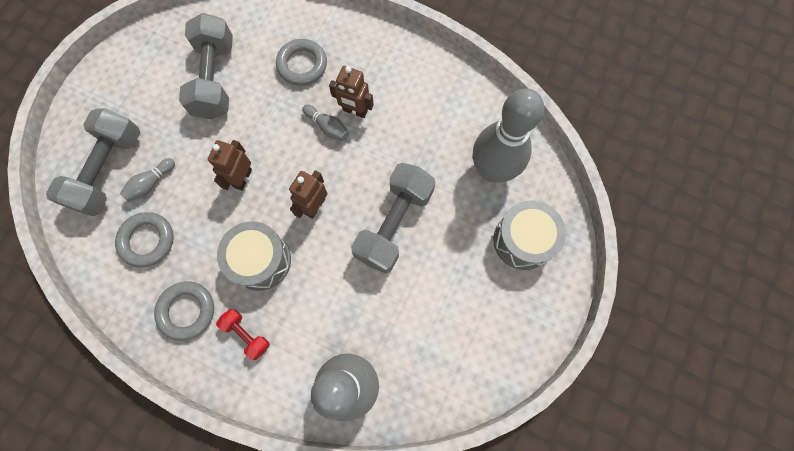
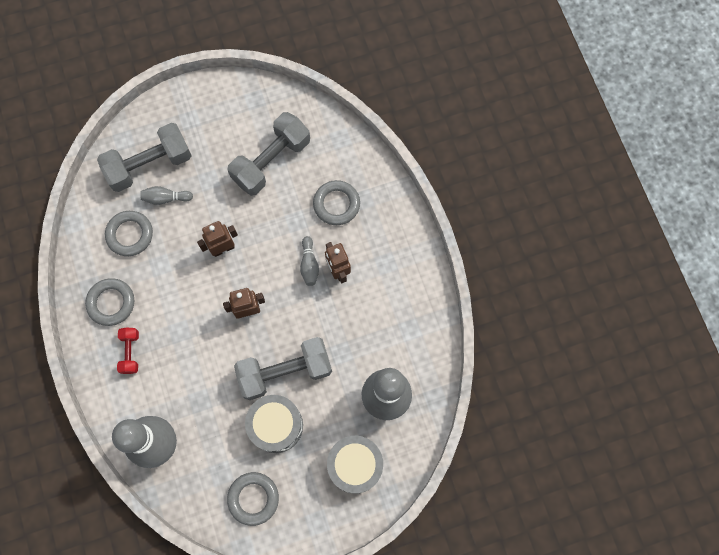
camera: 45 degrees right, 0 degrees up
(261, 260) = (182, 314): grey drum -> grey drum (276, 425)
(474, 346) = (253, 498): none -> grey ring

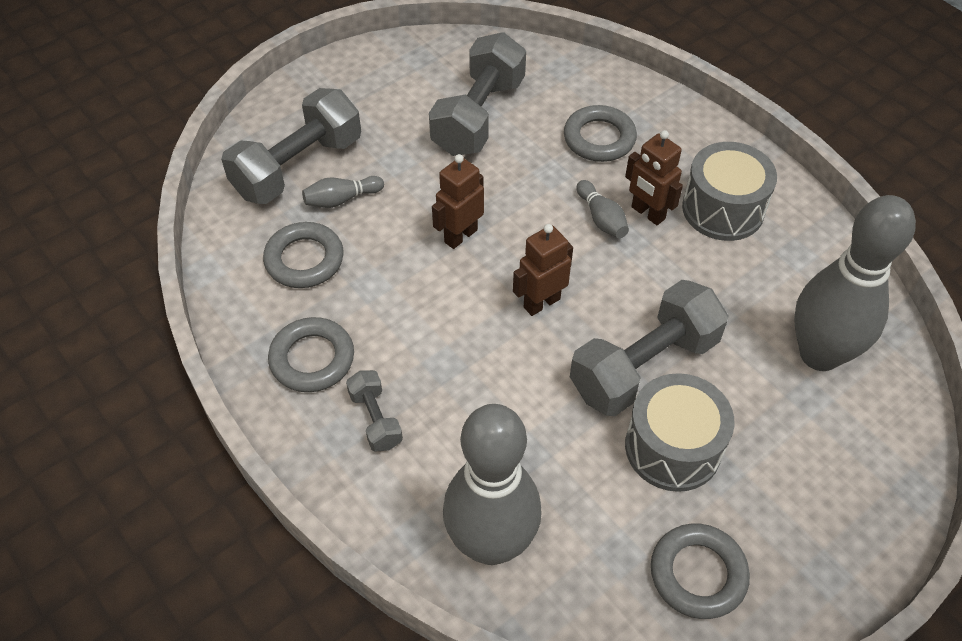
camera: 20 degrees left, 20 degrees down
(130, 352) = (375, 419): red dumbbell -> grey dumbbell
(355, 465) = (833, 462): grey drum -> grey drum (723, 209)

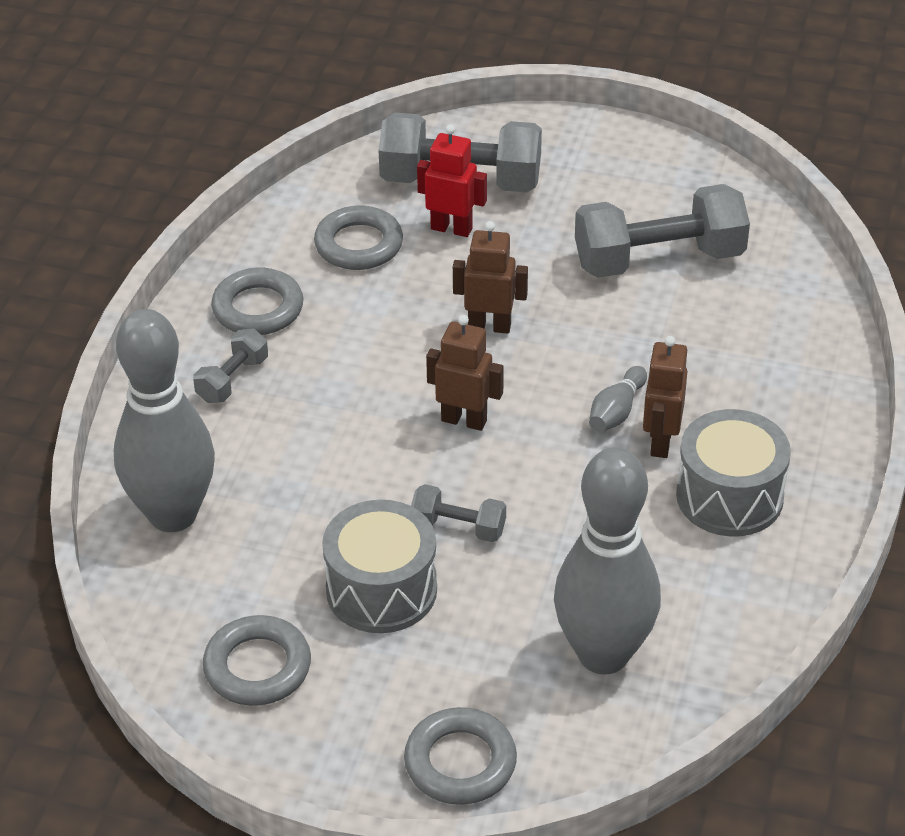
camera: 55 degrees right, 10 degrees down
(341, 199) = (451, 228): grey bowling pin -> red robot
(599, 138) = (727, 358): grey ring -> grey ring (460, 762)
(644, 366) = (458, 527): grey dumbbell -> grey dumbbell, size x0.49

